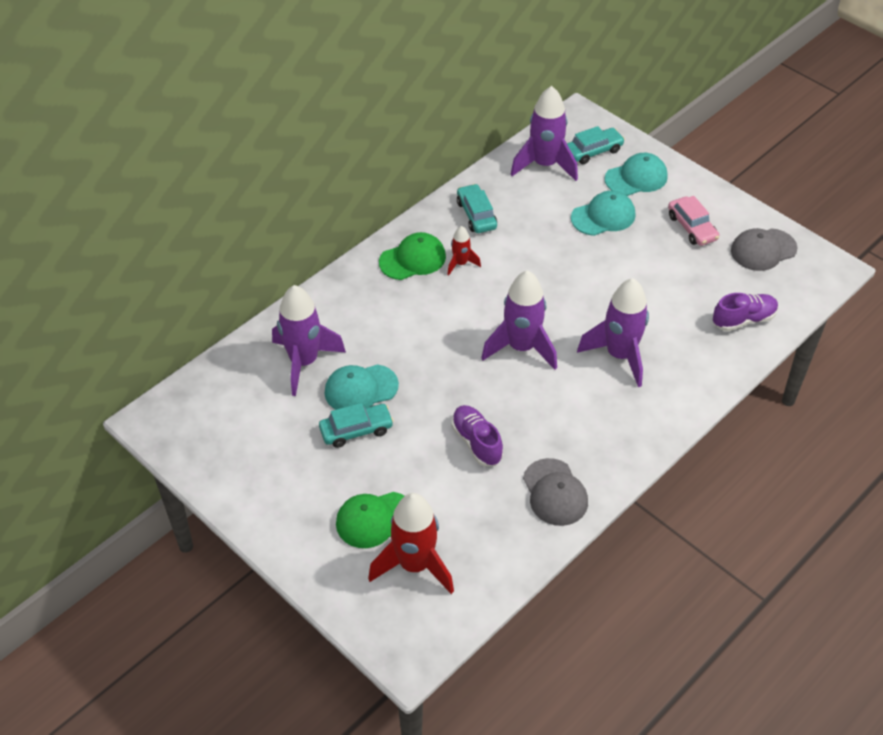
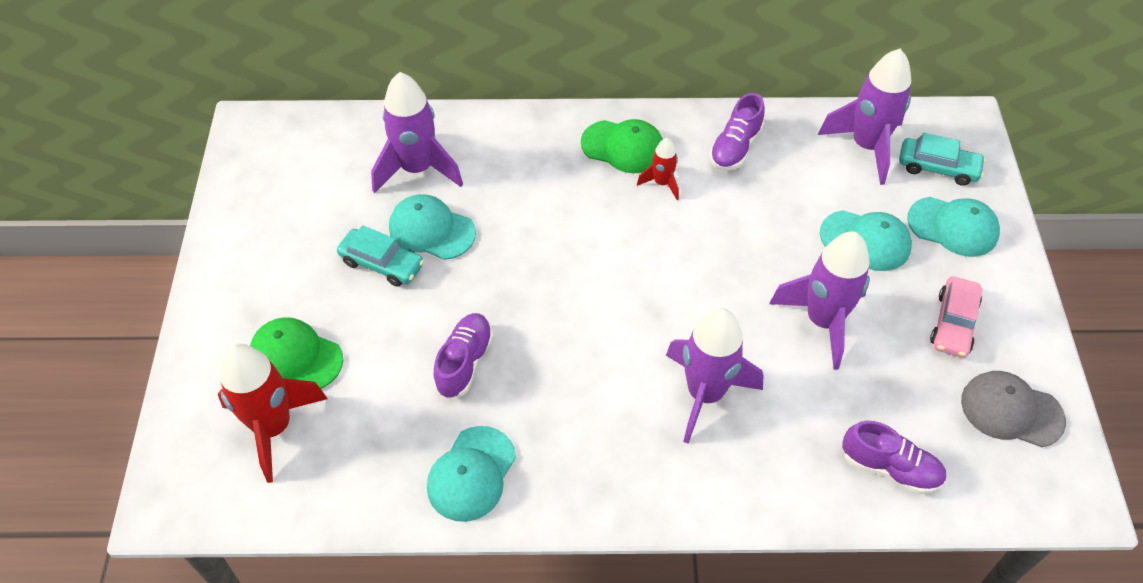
camera: 45 degrees right, 5 degrees up
(476, 215) = (735, 148): turquoise car -> purple shoe
(521, 348) = (618, 307): purple rocket -> purple rocket (822, 321)
(555, 492) = (471, 474): grey cap -> turquoise cap

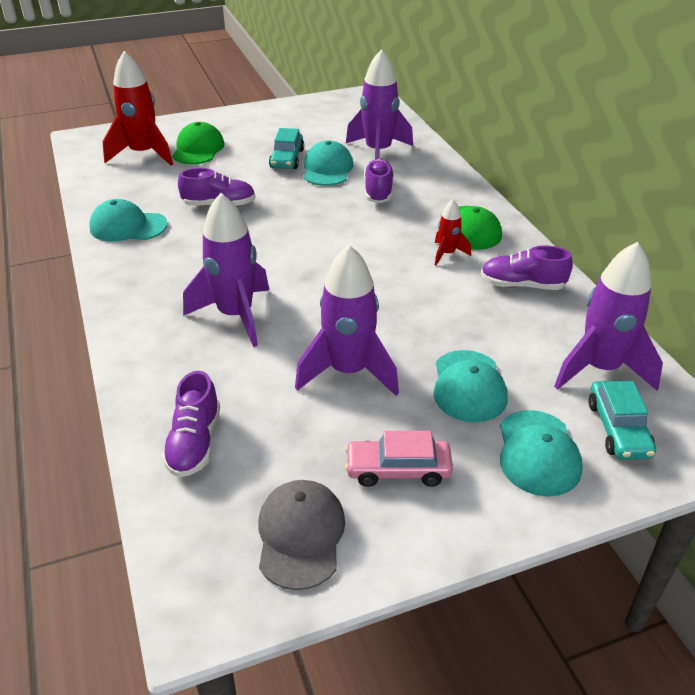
camera: 70 degrees right, 15 degrees down
(510, 198) = (378, 191): none -> purple shoe

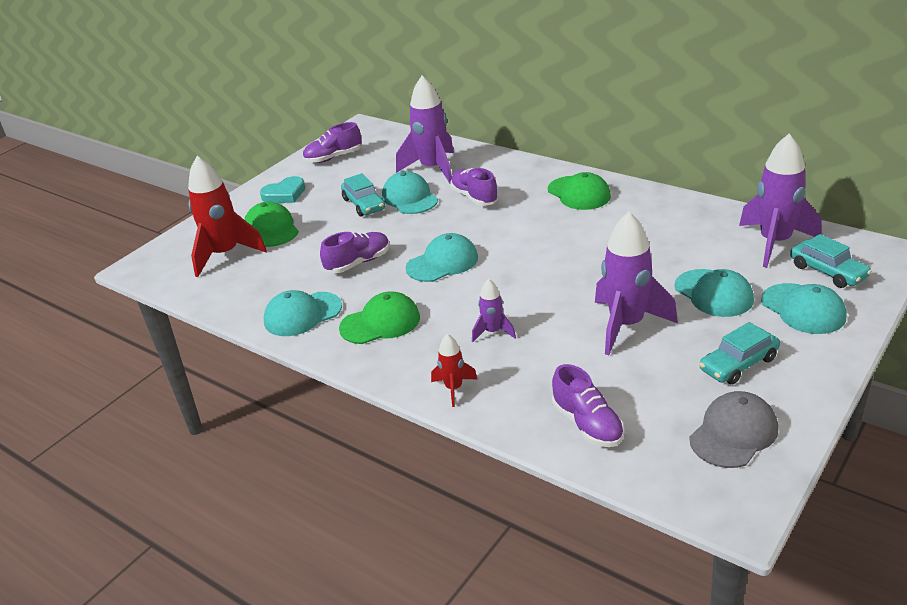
camera: 30 degrees left, 5 degrees down
(168, 262) = (380, 323): none -> green cap
(235, 315) = (493, 332): purple rocket -> purple rocket, size x0.50
(243, 125) = (285, 194): none -> turquoise heart
(278, 235) = (442, 263): none -> turquoise cap
(300, 535) = (733, 433): grey cap -> grey cap turned 75 degrees clockwise
(398, 469) = (738, 364): pink car -> turquoise car
(447, 254) = (586, 218): red rocket -> red rocket (454, 388)
(522, 285) = (663, 215): purple shoe -> purple shoe (333, 158)

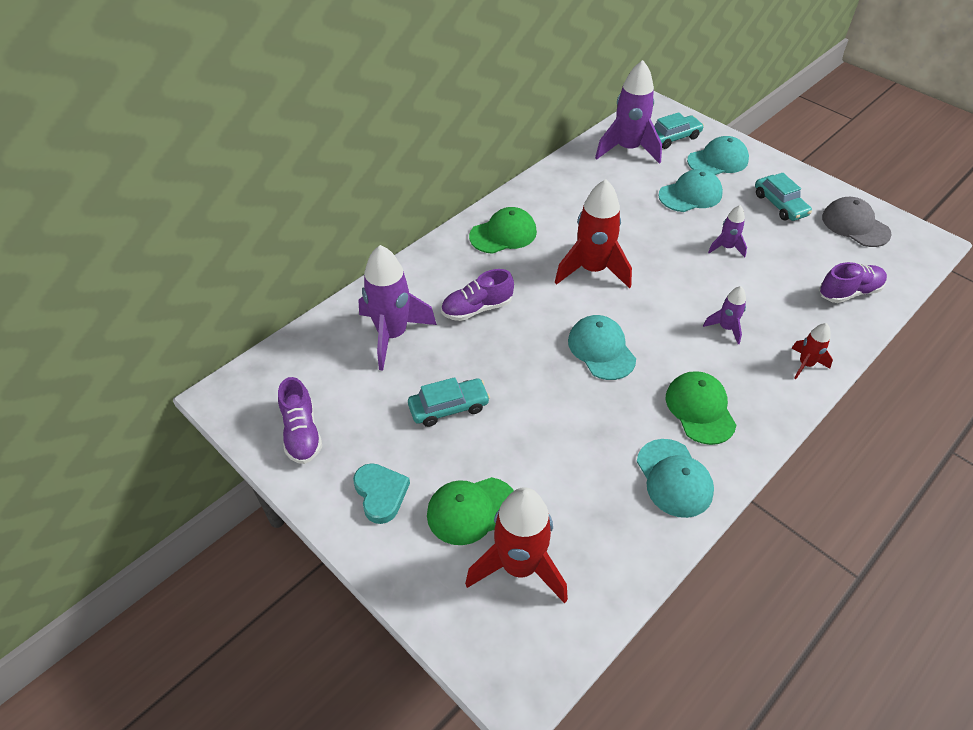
camera: 85 degrees left, 15 degrees up
(358, 263) = (581, 421): purple shoe -> none
(409, 198) = (453, 363): turquoise cap -> none
(549, 245) = (592, 270): none -> red rocket
(626, 325) = (726, 248): purple rocket -> purple rocket, size x0.50

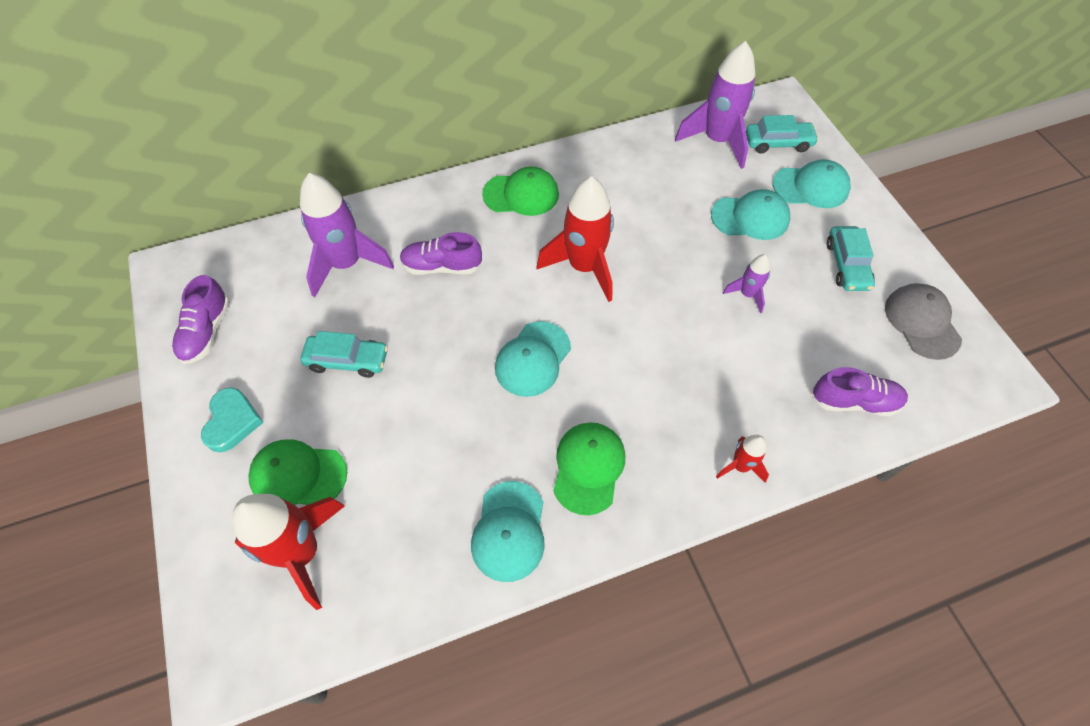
camera: 25 degrees right, 10 degrees up
(601, 349) = (532, 359): turquoise cap -> turquoise cap turned 150 degrees counterclockwise
(726, 328) = (680, 388): purple rocket -> none

